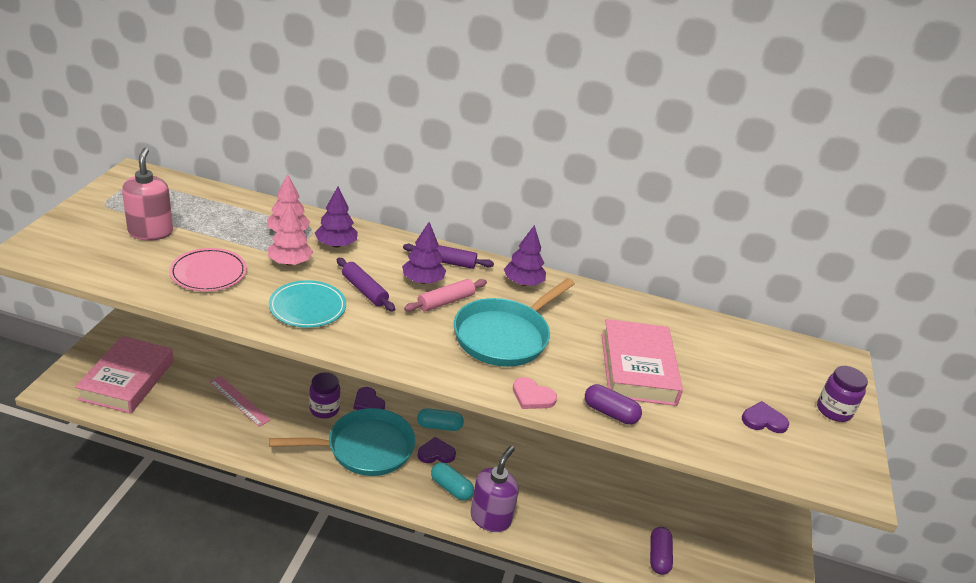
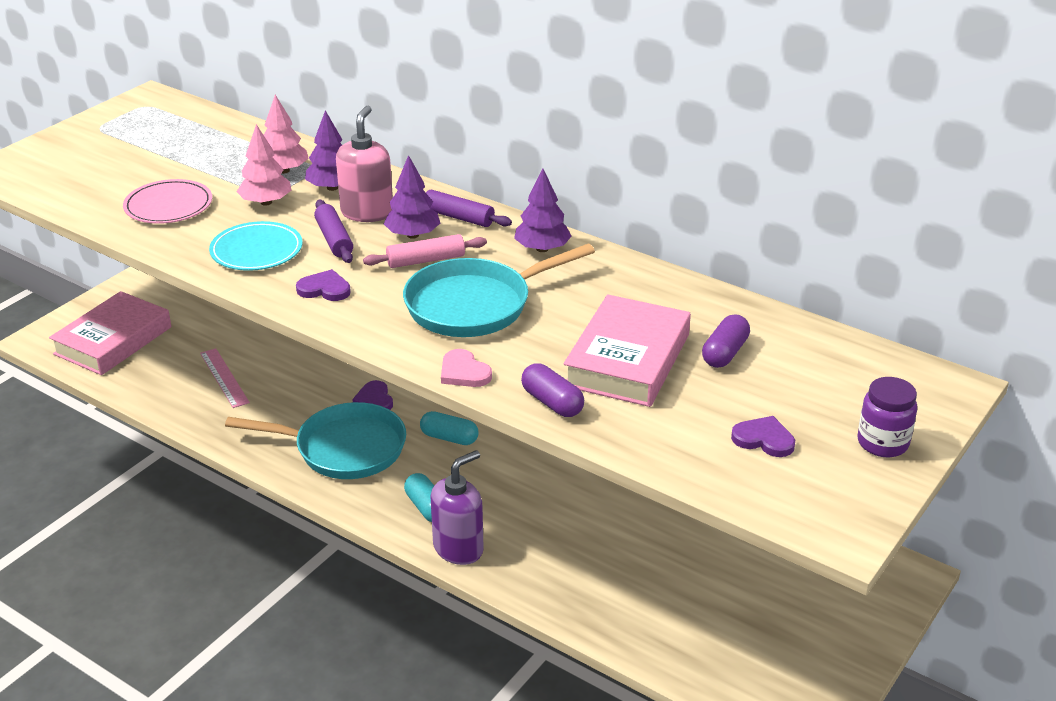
camera: 25 degrees right, 0 degrees up
(150, 232) = (131, 159): pink soap dispenser -> pink soap dispenser (367, 212)
(324, 409) = (317, 400): purple jar -> none
(436, 453) = (429, 467): purple heart -> purple heart (324, 289)
(658, 557) = (659, 631): purple capsule -> purple capsule (724, 353)

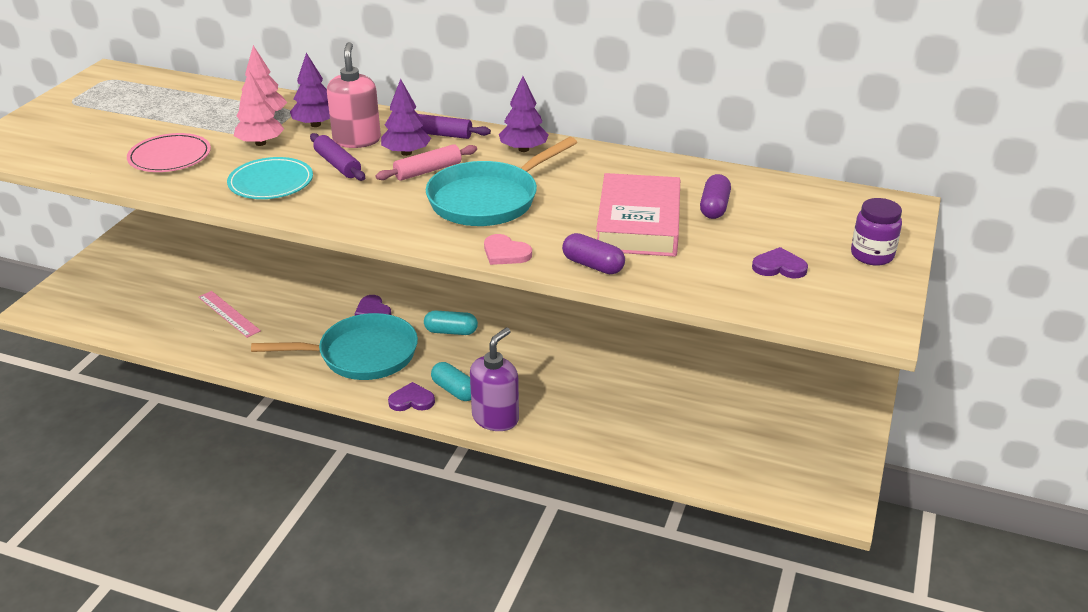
camera: 15 degrees left, 0 degrees up
(113, 340) = (111, 298): pink book -> none
(324, 289) = (349, 205): purple heart -> purple heart (411, 400)

